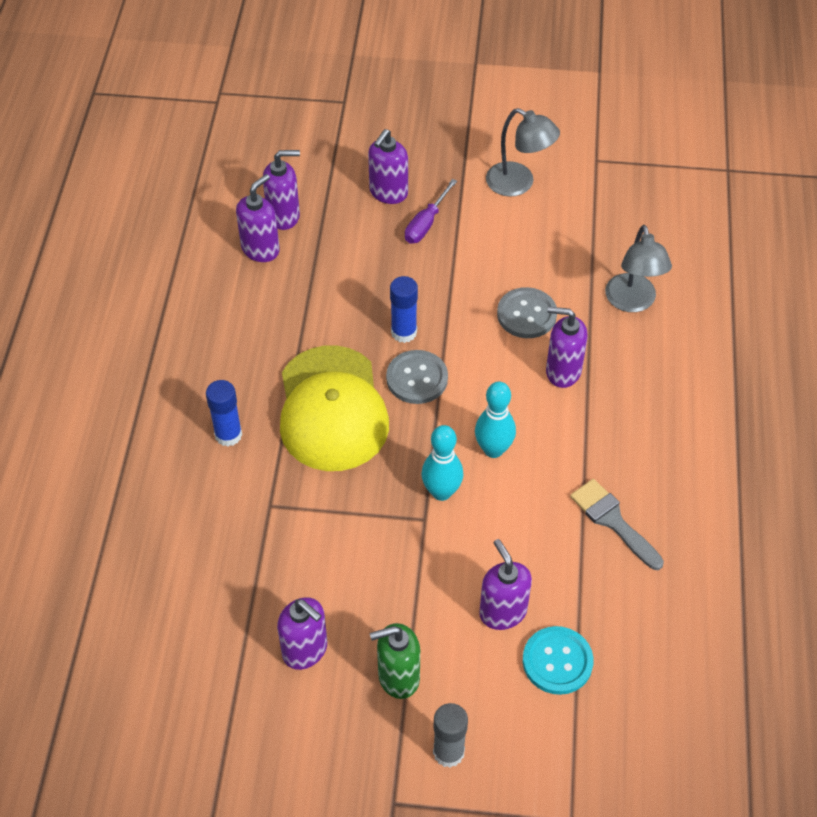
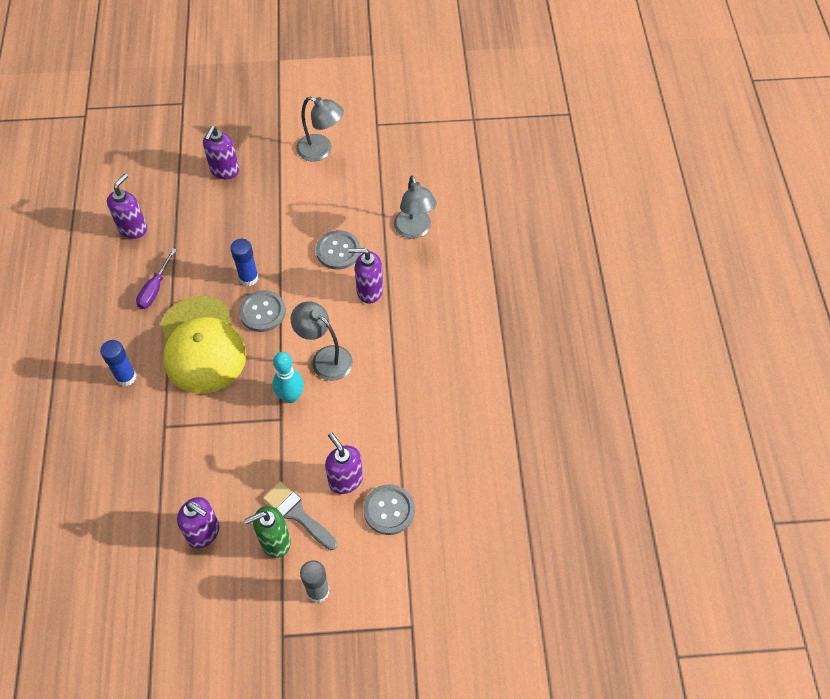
camera: 10 degrees left, 5 degrees up
(284, 216) = (147, 200): purple soap dispenser -> none
(426, 223) = (256, 191): purple screwdriver -> purple screwdriver (155, 289)
(493, 449) = (325, 358): turquoise bowling pin -> grey lamp
(557, 661) = (389, 510): turquoise button -> grey button
(613, 521) = (418, 398): grey brush -> grey brush (297, 514)

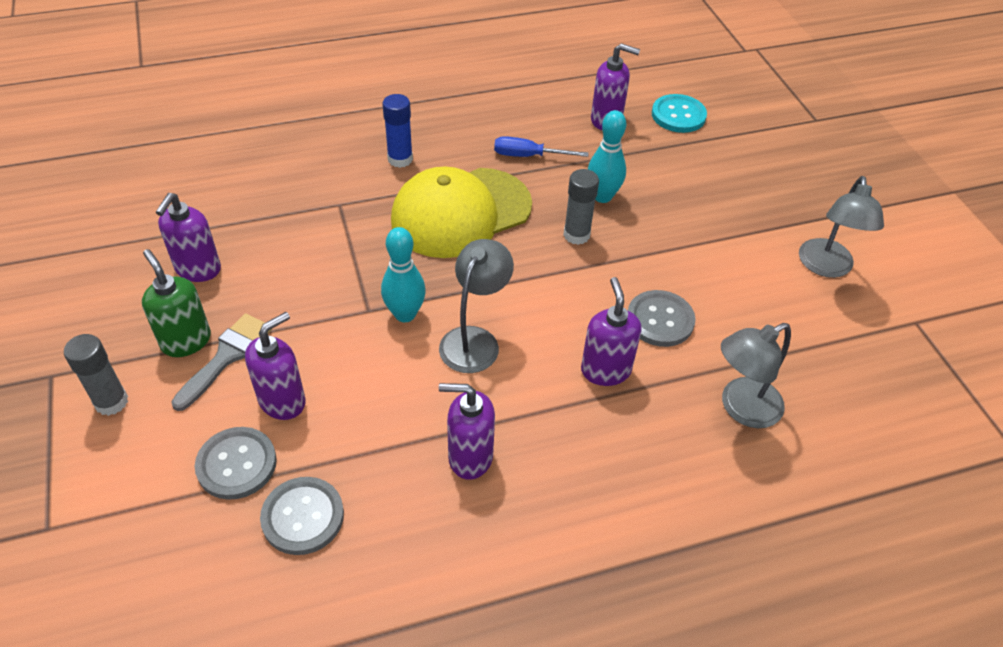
camera: 75 degrees right, 10 degrees down
(145, 182) = (678, 115): none -> turquoise button
(155, 289) = (528, 156): purple screwdriver -> blue screwdriver
(216, 253) = (602, 196): none -> turquoise bowling pin
(224, 171) = (733, 178): purple soap dispenser -> purple soap dispenser (470, 457)
(248, 278) = (576, 235): blue glue stick -> grey glue stick
(262, 312) = (528, 259): grey button -> grey button (303, 517)

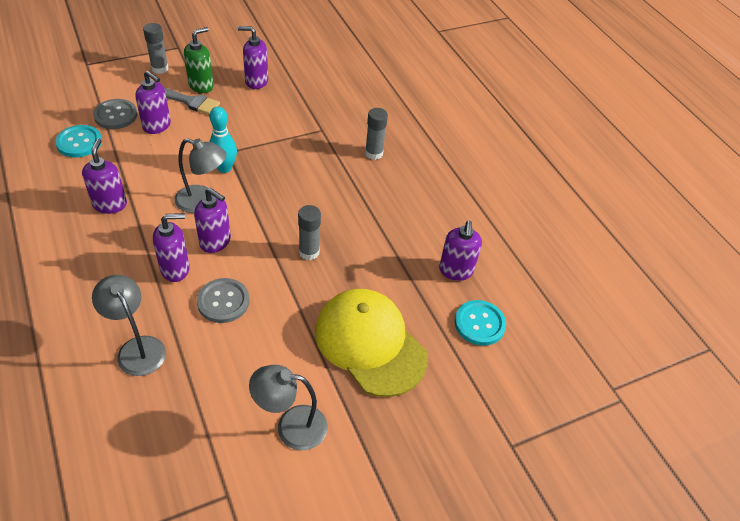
camera: 80 degrees right, 0 degrees up
(303, 517) = (79, 142): grey button -> turquoise button
(400, 159) = (374, 153): blue glue stick -> grey glue stick
(461, 213) = (323, 188): yellow cap -> yellow cap (370, 343)
(528, 156) = (395, 222): blue screwdriver -> none
(556, 326) = (215, 242): none -> purple soap dispenser
(602, 196) = (356, 268): turquoise bowling pin -> none

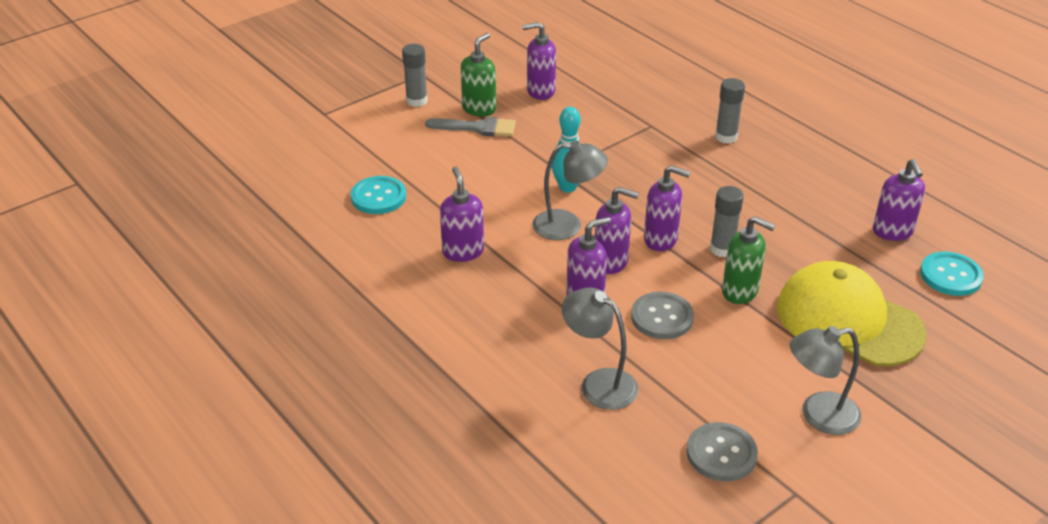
camera: 10 degrees left, 10 degrees down
(116, 115) = (401, 160): grey button -> grey button (721, 453)
(157, 126) = (458, 161): purple soap dispenser -> purple soap dispenser (661, 240)
(299, 294) = (740, 291): none -> green soap dispenser

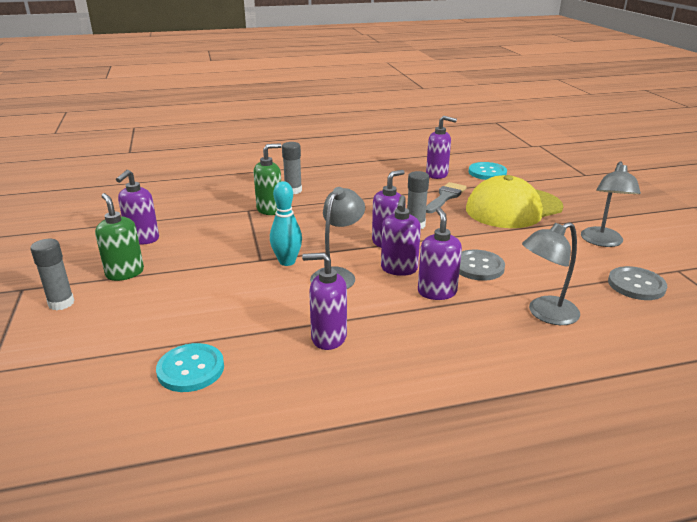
camera: 65 degrees left, 10 degrees down
(477, 128) = (152, 281): grey brush -> grey brush (445, 197)
(611, 262) = (399, 269): purple soap dispenser -> purple soap dispenser turned 150 degrees clockwise
(740, 291) = (465, 232): green soap dispenser -> green soap dispenser (270, 209)

